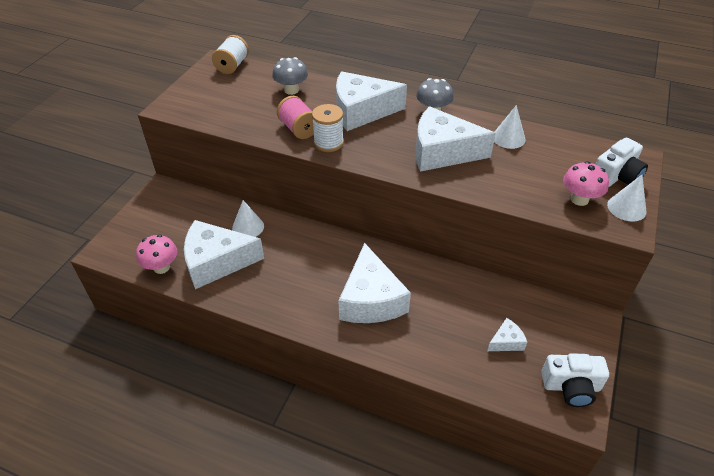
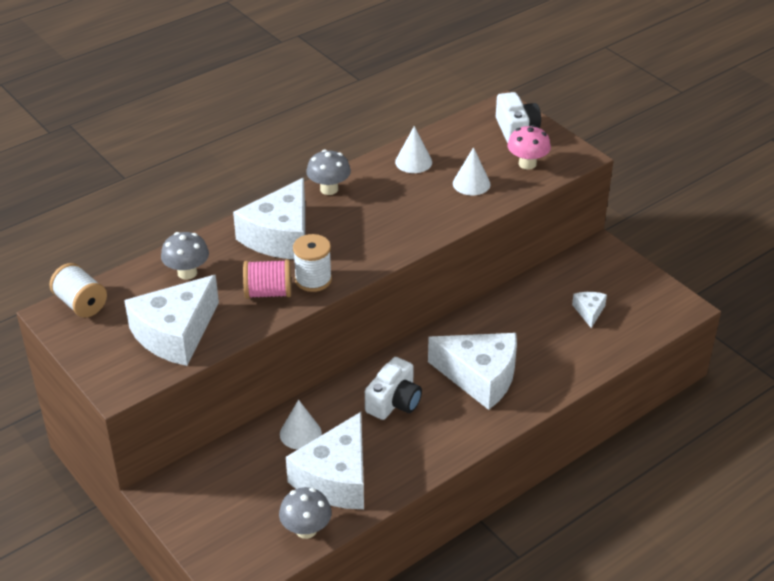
camera: 60 degrees left, 5 degrees down
(161, 267) = (306, 530): pink mushroom -> grey mushroom
(442, 152) = (397, 211): white cheese -> white cheese (175, 333)
(571, 387) = (657, 297): white camera -> white camera (394, 402)
(626, 208) = (556, 145): white cone -> white cone (471, 183)

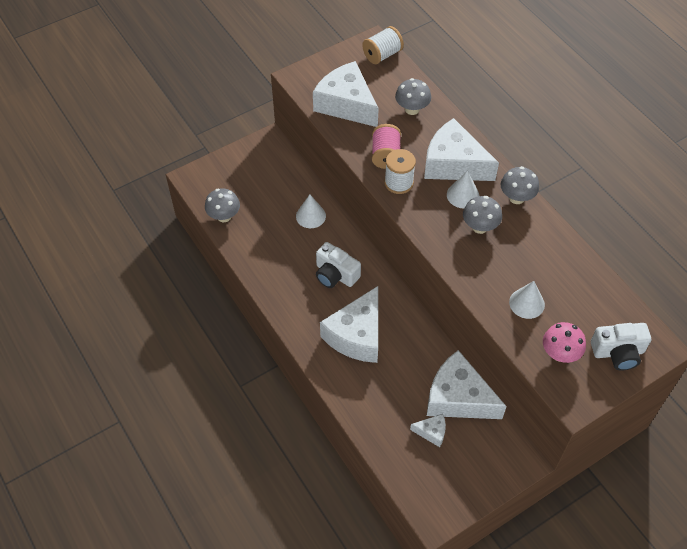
camera: 95 degrees right, 15 degrees up
(335, 478) = (266, 234): white cheese -> white cheese (458, 397)
(374, 215) = (480, 227): none -> grey mushroom
(413, 162) = (559, 261): white cone -> white cone (463, 195)

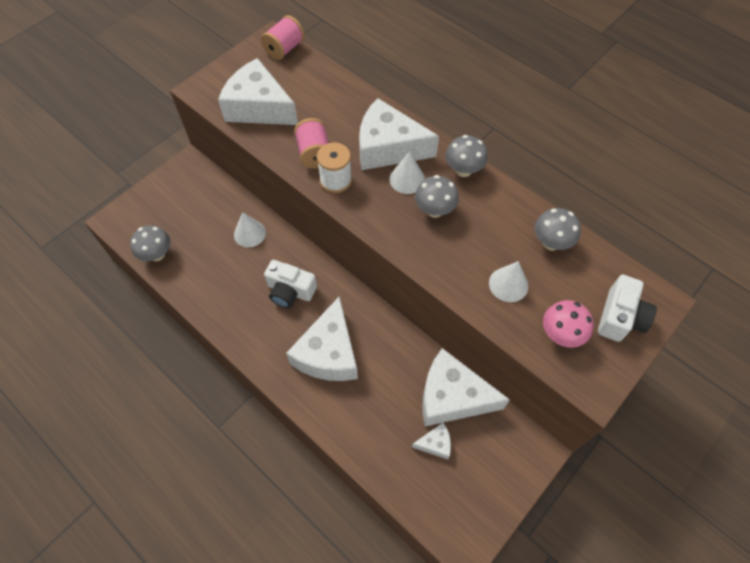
camera: 15 degrees left, 5 degrees up
(382, 55) = (284, 49): white spool -> pink spool
(412, 109) = (329, 99): grey mushroom -> grey mushroom (551, 242)
(618, 352) = (620, 317): white camera -> white camera turned 45 degrees counterclockwise

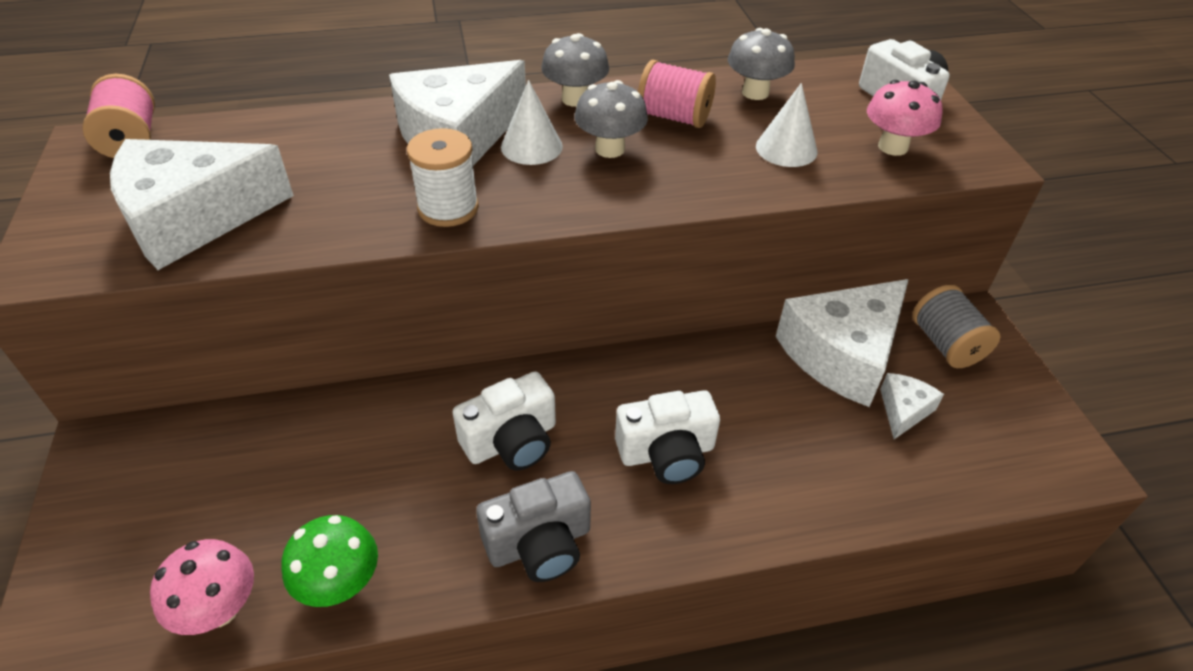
camera: 55 degrees left, 15 degrees down
(157, 254) = (219, 609): grey mushroom -> pink mushroom
(189, 282) = (340, 584): none -> green mushroom
(249, 233) = (346, 436): white cone -> none
(250, 334) = (539, 543): none -> grey camera
(314, 153) = (370, 205): pink spool -> pink spool (674, 117)
(328, 353) = (667, 453): white cheese -> white camera
(503, 445) = (946, 344): none -> grey spool

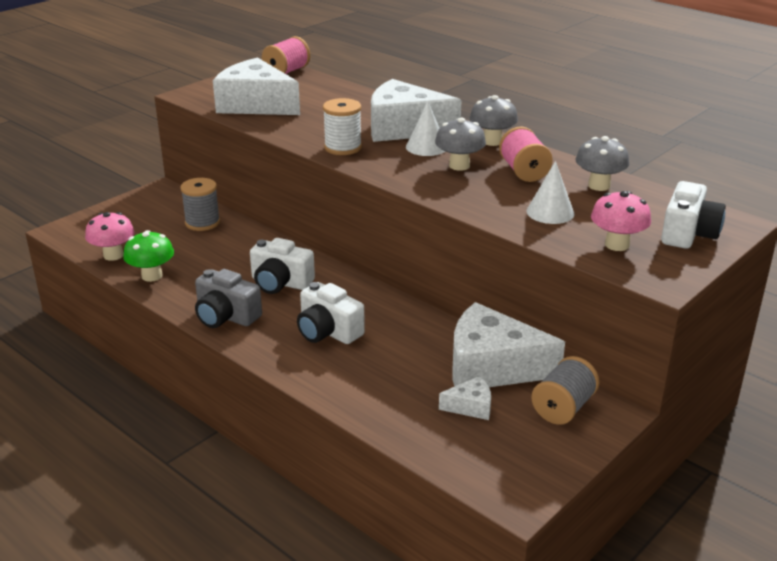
camera: 55 degrees right, 15 degrees down
(259, 445) = (202, 223): none -> grey spool

